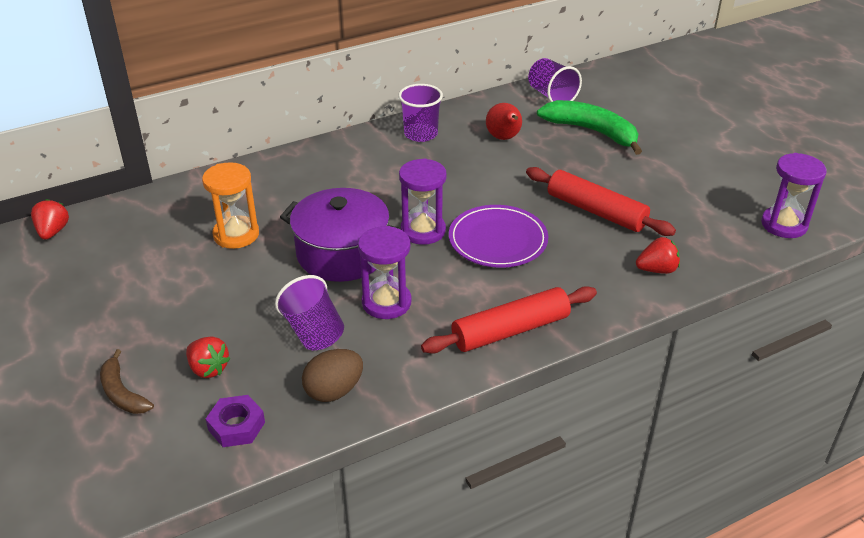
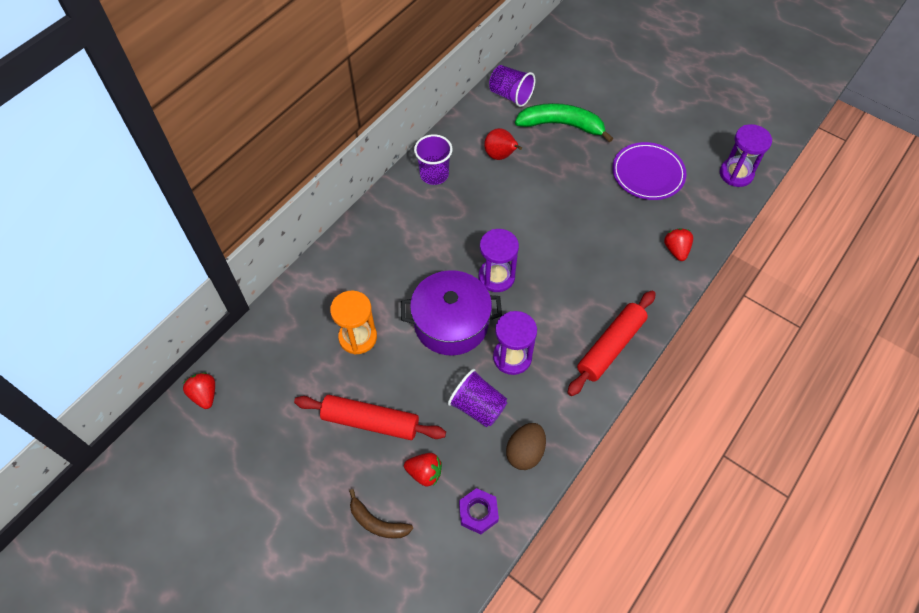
camera: 25 degrees left, 20 degrees up
(498, 240) = (555, 265): purple plate -> purple plate (648, 173)
(596, 211) = (607, 209): red rolling pin -> red rolling pin (370, 422)
(657, 270) = (676, 250): red strawberry -> red strawberry turned 60 degrees counterclockwise

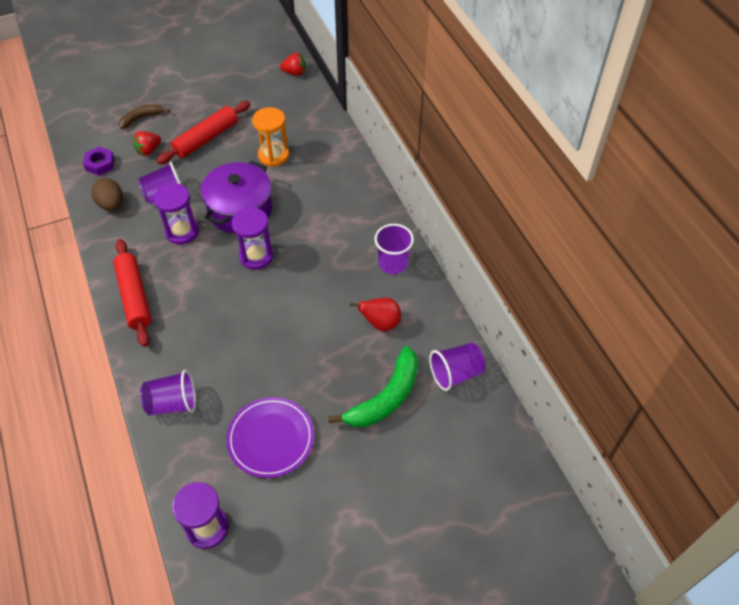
camera: 120 degrees right, 5 degrees down
(676, 250) = (172, 403): red strawberry -> purple cup

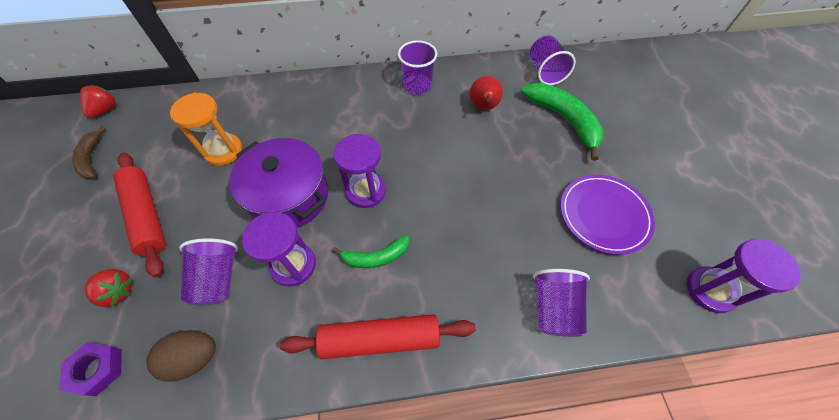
camera: 75 degrees left, 5 degrees up
(141, 118) = (43, 295): brown banana -> brown banana (91, 159)
(148, 150) = (118, 291): red strawberry -> red strawberry turned 45 degrees counterclockwise
(197, 278) = (376, 257): none -> green banana

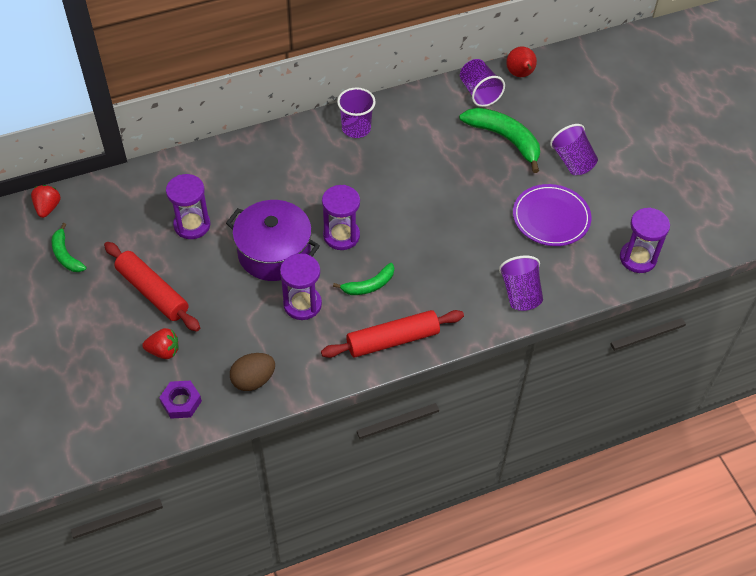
camera: 15 degrees left, 5 degrees down
(91, 159) = (66, 255): brown banana -> green banana
(218, 279) = (244, 326): purple cup -> purple cup (572, 161)
(223, 151) = (192, 225): orange hourglass -> purple hourglass
(483, 107) = (427, 140): red pear -> red pear (520, 74)

